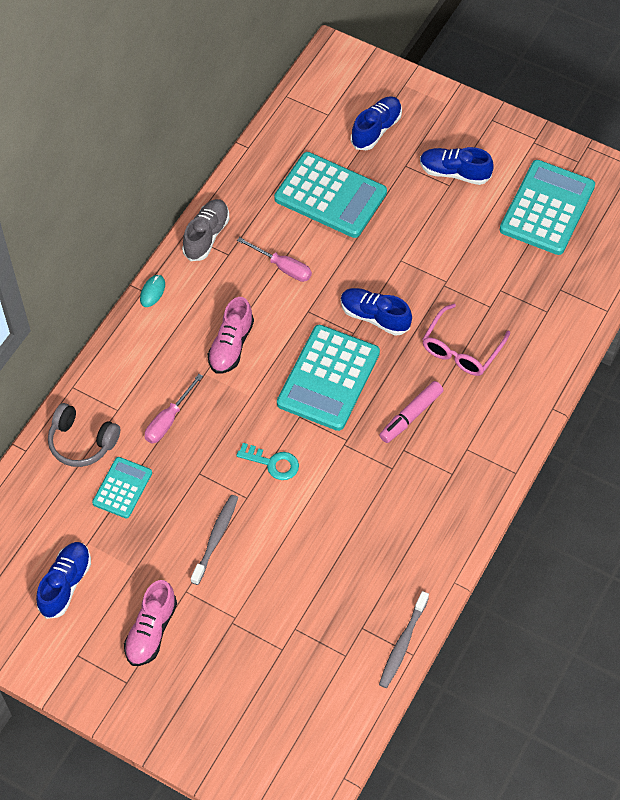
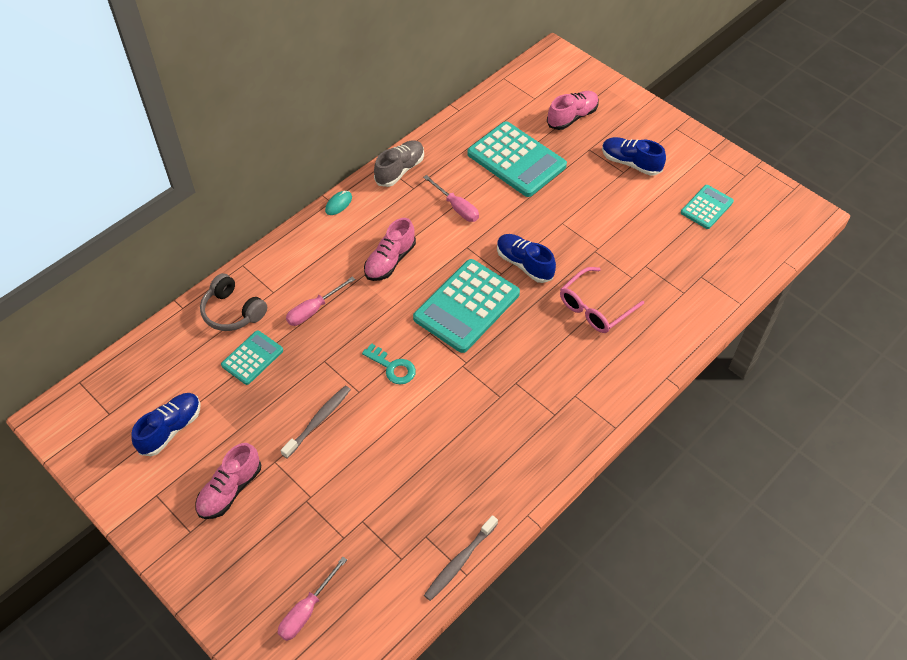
camera: 15 degrees right, 5 degrees down
(270, 727) = (307, 610): none -> pink screwdriver
(376, 130) = (572, 117): blue shoe -> pink shoe
(410, 416) = (531, 354): pink marker -> none
(547, 208) = (706, 207): turquoise calculator -> turquoise calculator, size x0.54

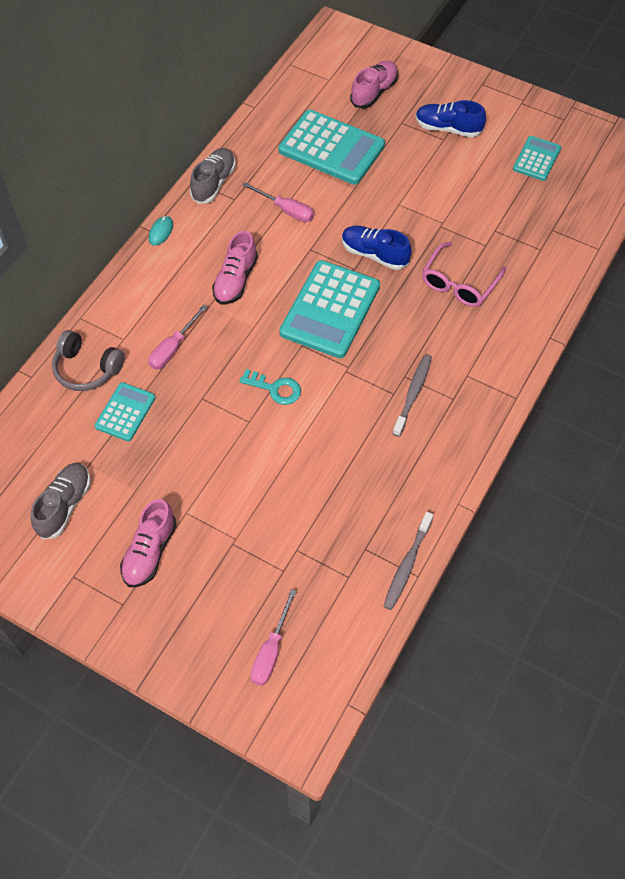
camera: 15 degrees left, 5 degrees up
(171, 429) = (64, 505): blue shoe -> grey shoe
(318, 421) = (217, 460): grey toothbrush -> grey toothbrush (413, 394)

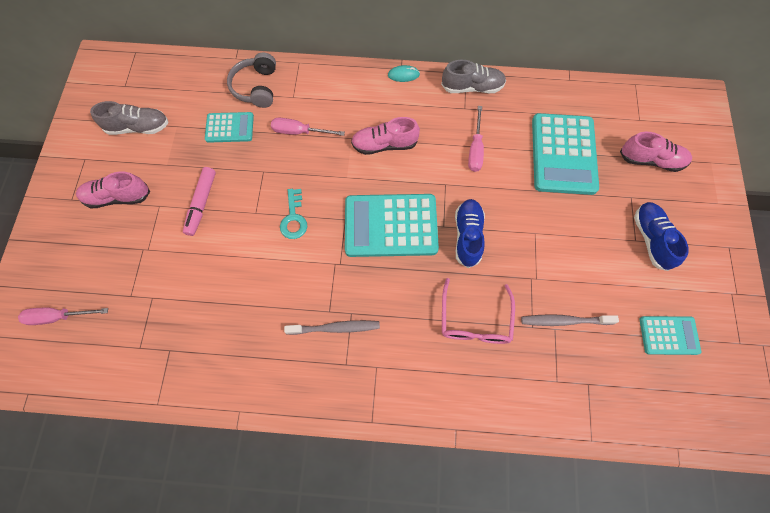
camera: 65 degrees right, 10 degrees up
(208, 469) = (201, 204): none -> pink marker
(407, 565) = (164, 391): grey toothbrush -> grey toothbrush (564, 320)
(459, 283) = (475, 320): pink glasses -> pink glasses turned 90 degrees counterclockwise

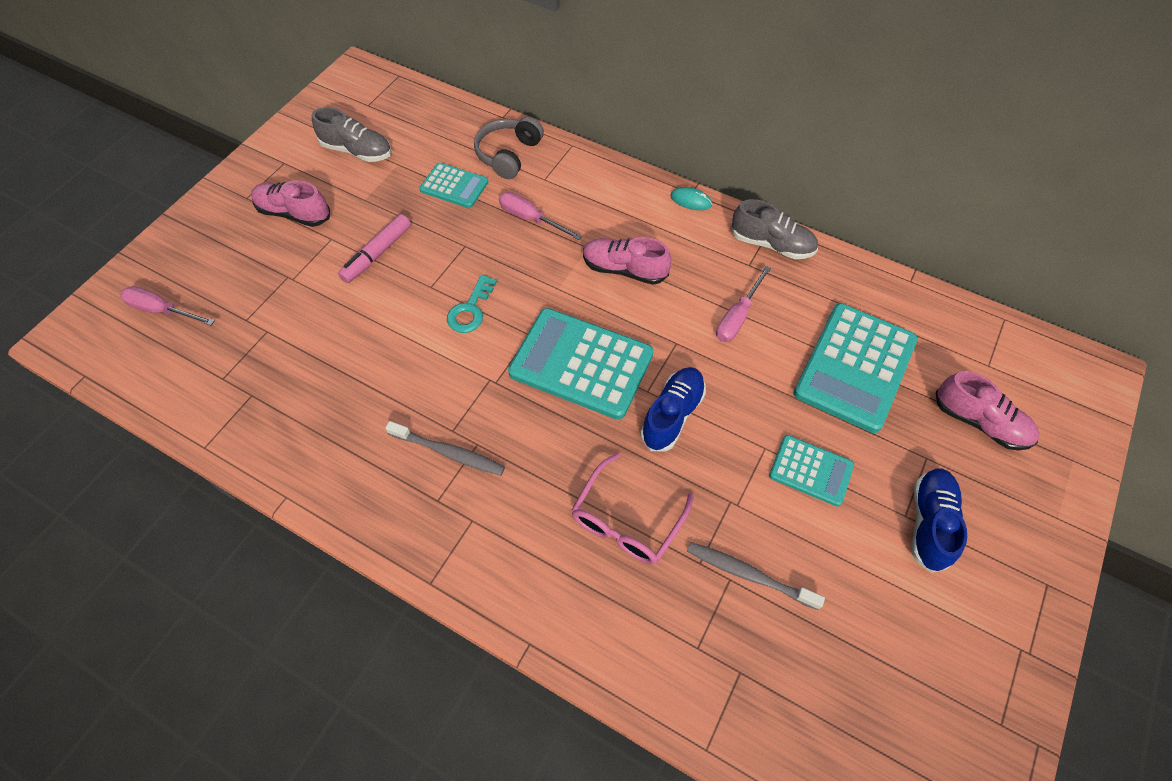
camera: 25 degrees right, 10 degrees down
(668, 335) = (893, 662): turquoise calculator -> turquoise calculator (811, 471)

